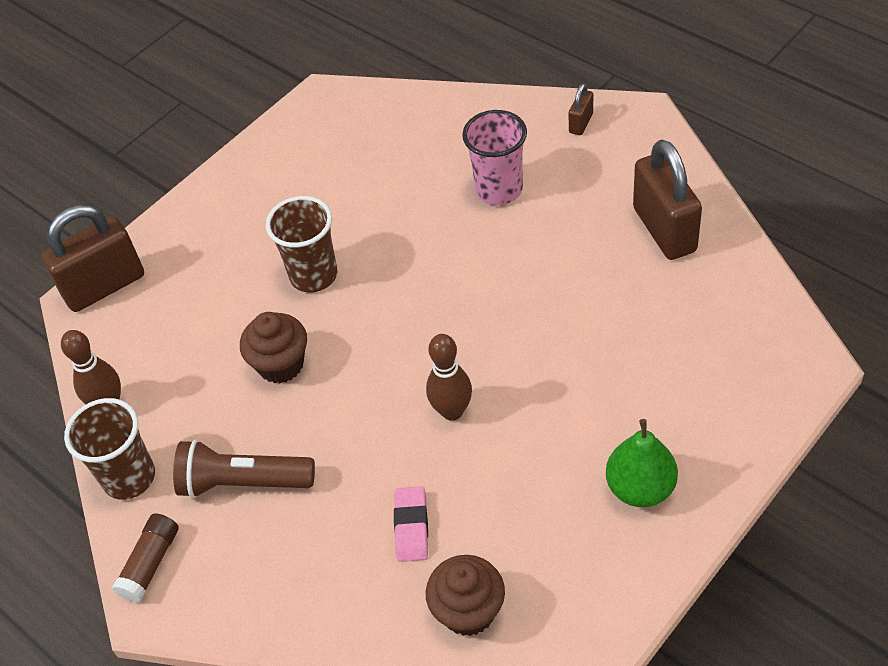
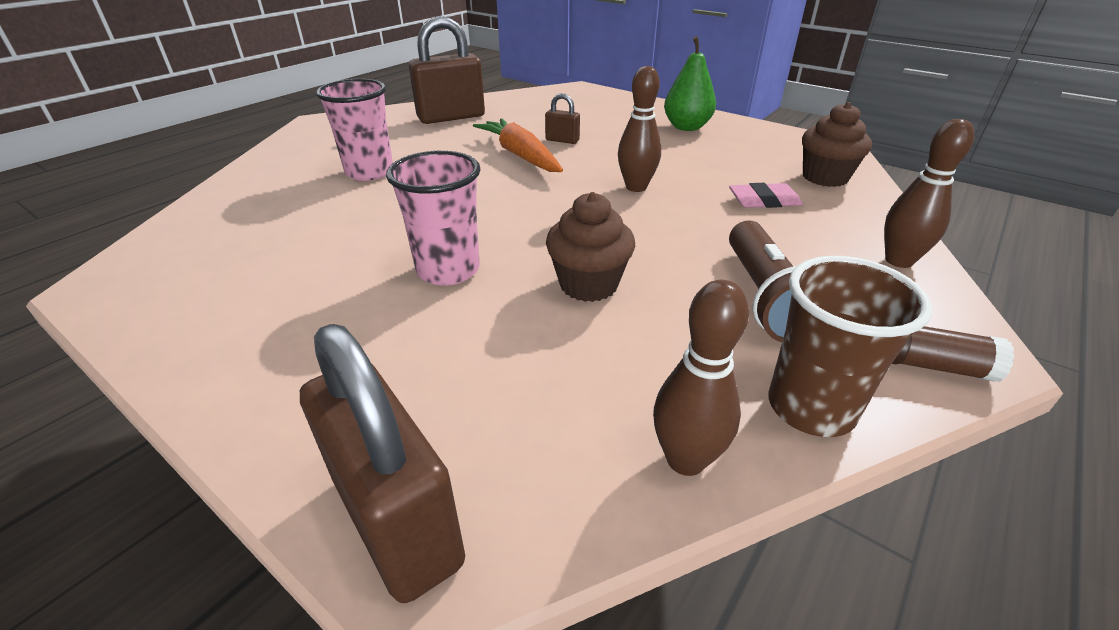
camera: 100 degrees left, 15 degrees down
(281, 609) = (898, 261): none -> brown bowling pin
(313, 275) = (448, 270): brown cup -> pink cup
(540, 307) = (520, 155): none -> orange carrot
(581, 123) = (308, 141): brown padlock -> brown padlock (562, 140)

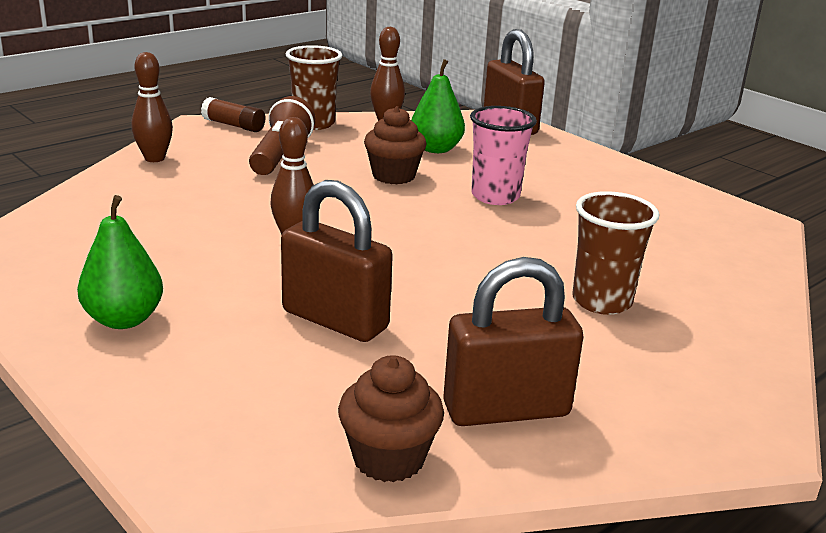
camera: 170 degrees left, 10 degrees down
(369, 172) = (602, 301): pink cup -> brown cup
(520, 155) = (406, 300): orange carrot -> none
(549, 367) = (436, 149): none -> green pear
(562, 140) = (335, 320): brown padlock -> brown padlock, size x2.17
(764, 201) = (183, 208): pink eraser -> none
(825, 177) = (79, 220): brown cupcake -> brown cupcake (388, 458)

